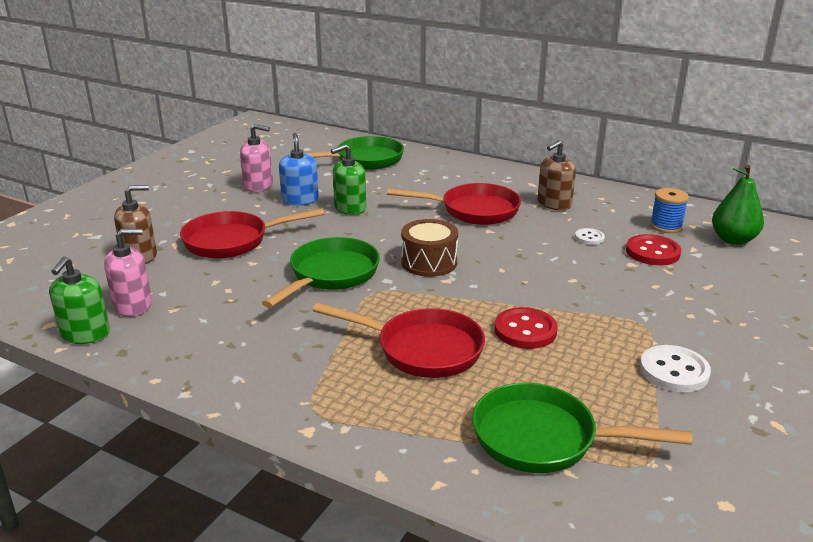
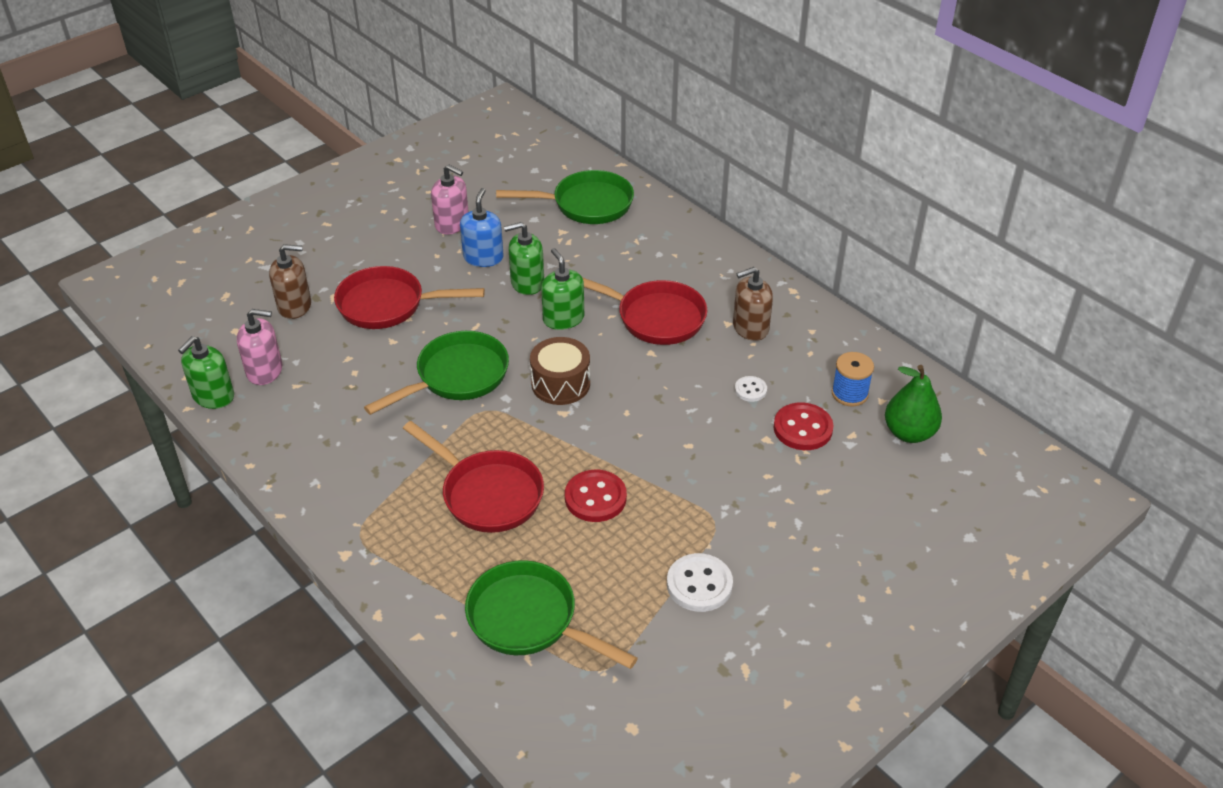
camera: 20 degrees right, 15 degrees up
(398, 223) = (563, 318): none -> green soap dispenser

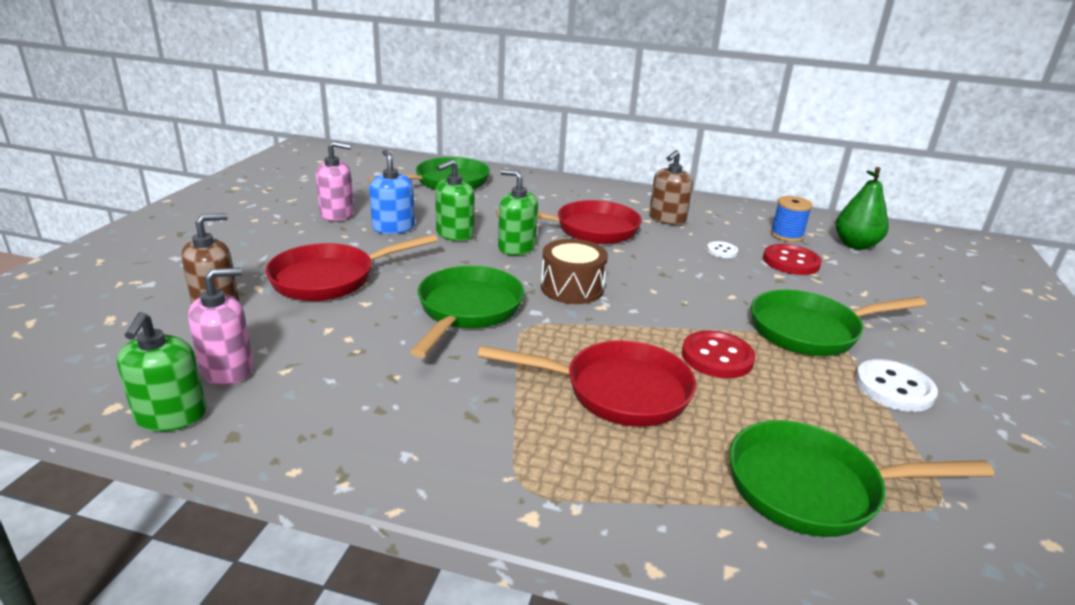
camera: 35 degrees left, 15 degrees down
(709, 507) = (811, 331): none -> green pan

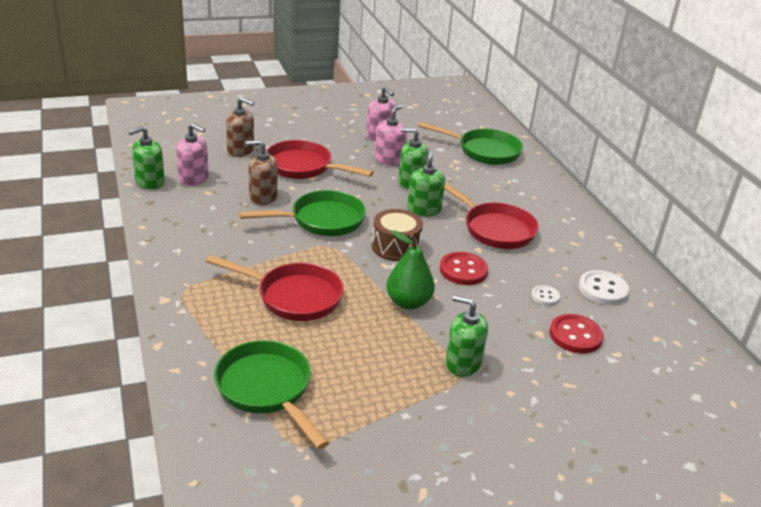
camera: 55 degrees right, 5 degrees up
(393, 228) = (389, 160): blue soap dispenser -> pink soap dispenser
(617, 391) = (293, 296): red pan -> red pan turned 45 degrees counterclockwise
(667, 219) = (568, 257): brown soap dispenser -> brown soap dispenser (263, 197)
(717, 357) = (374, 326): red button -> red button (463, 270)
(786, 235) = (630, 325): blue spool -> none
(811, 331) = (463, 363): green pan -> green soap dispenser
(855, 245) = (670, 368): green pear -> green pear (408, 302)
(893, 388) = (421, 414): white button -> white button (603, 289)

